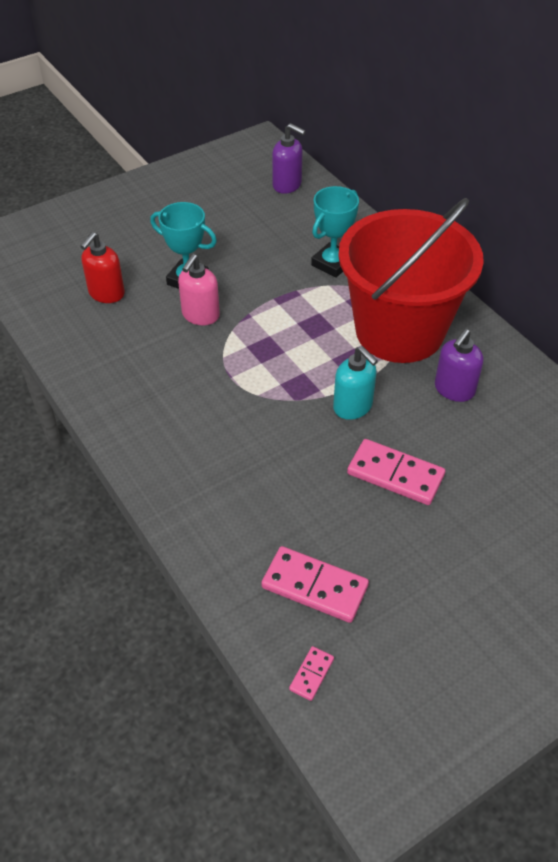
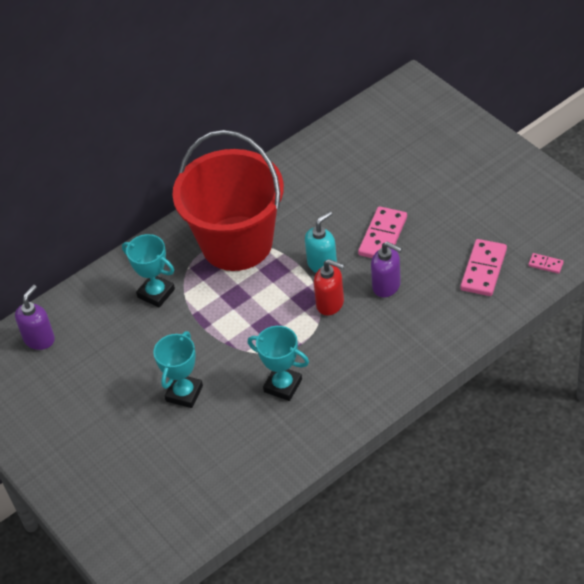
camera: 90 degrees left, 0 degrees up
(106, 294) = (207, 452): red soap dispenser -> red soap dispenser (330, 304)
(173, 357) = (283, 385): none -> turquoise trophy
(200, 315) = (230, 376): pink soap dispenser -> none
(454, 390) = (297, 209): purple soap dispenser -> purple soap dispenser (386, 286)

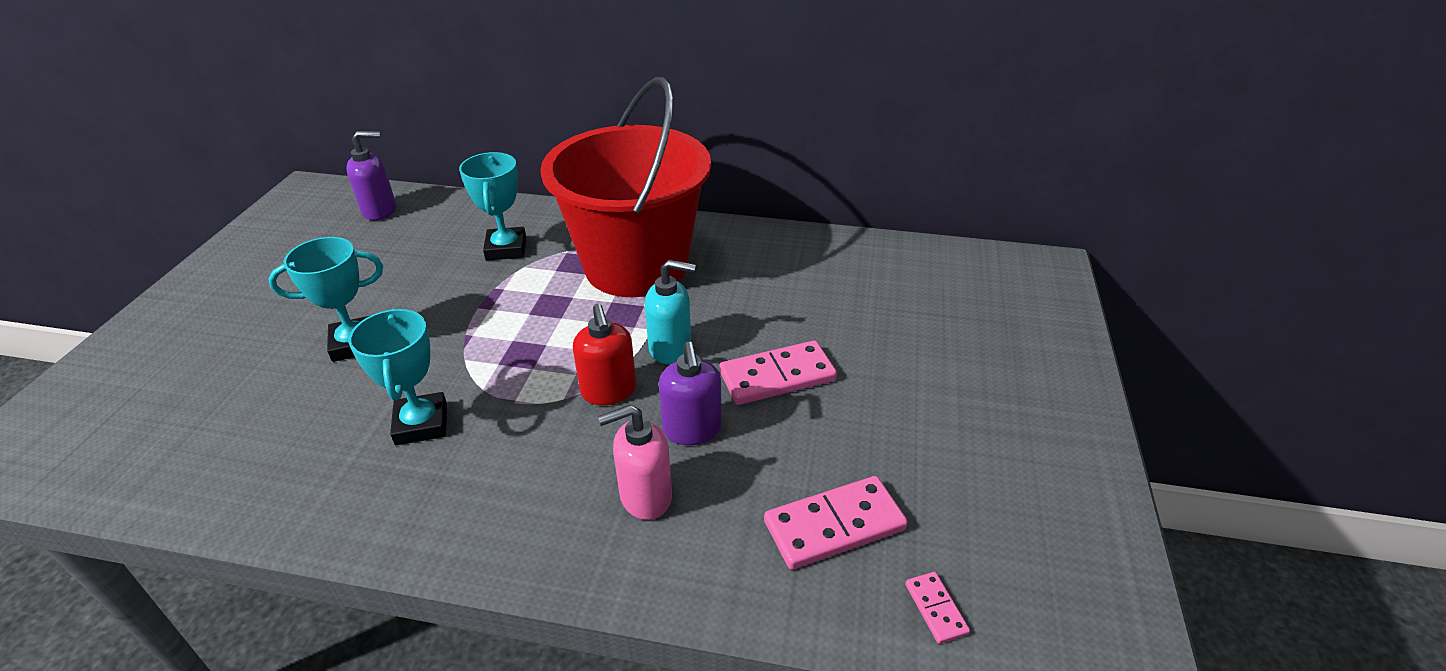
camera: 45 degrees right, 10 degrees down
(410, 323) = (645, 496): none -> pink soap dispenser

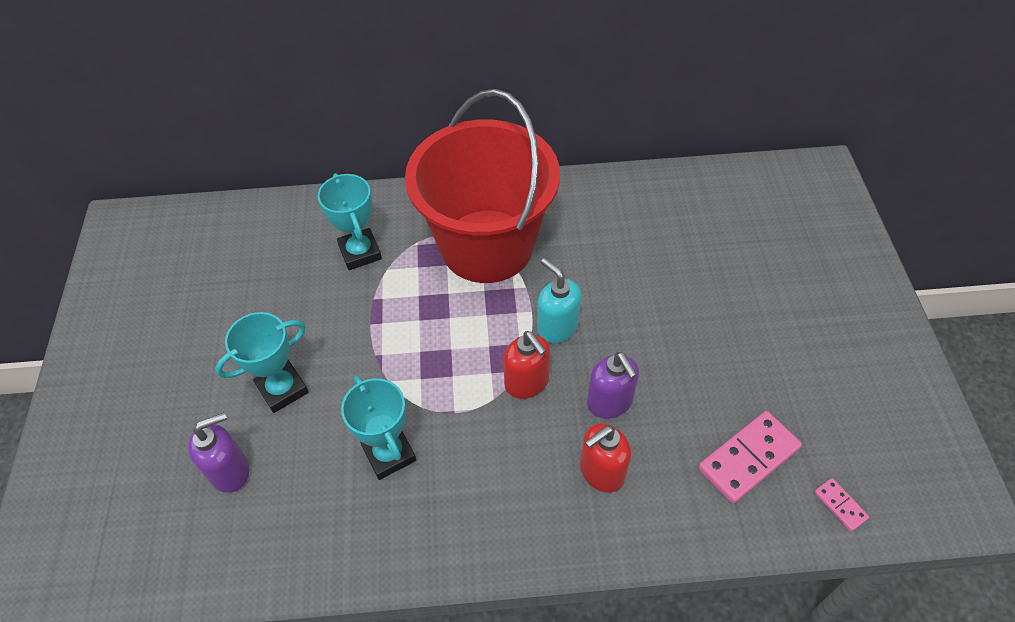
camera: 15 degrees left, 15 degrees up
(380, 210) = (212, 233): purple soap dispenser -> purple soap dispenser (230, 471)
(645, 496) = (601, 472): pink soap dispenser -> red soap dispenser
(671, 348) = (557, 327): turquoise soap dispenser -> turquoise soap dispenser turned 120 degrees counterclockwise
(777, 376) = (653, 334): pink domino -> none

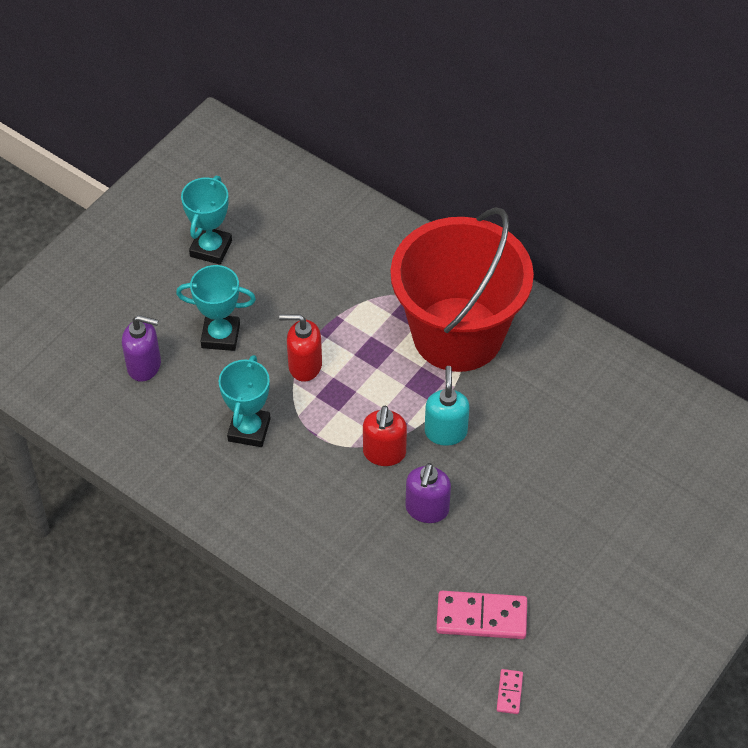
camera: 40 degrees right, 0 degrees up
(360, 252) = (360, 273): turquoise trophy -> turquoise trophy (211, 248)
(601, 472) = (373, 547): red soap dispenser -> red soap dispenser (304, 366)

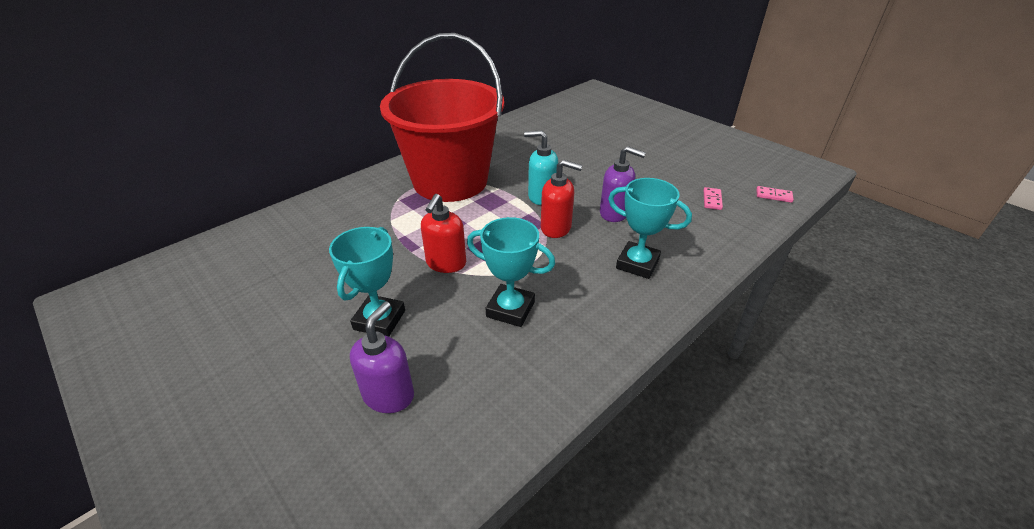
camera: 80 degrees left, 15 degrees down
(211, 248) = (254, 316): turquoise trophy -> turquoise trophy (637, 264)
(481, 617) = (712, 200): pink domino -> pink domino, size x0.49

